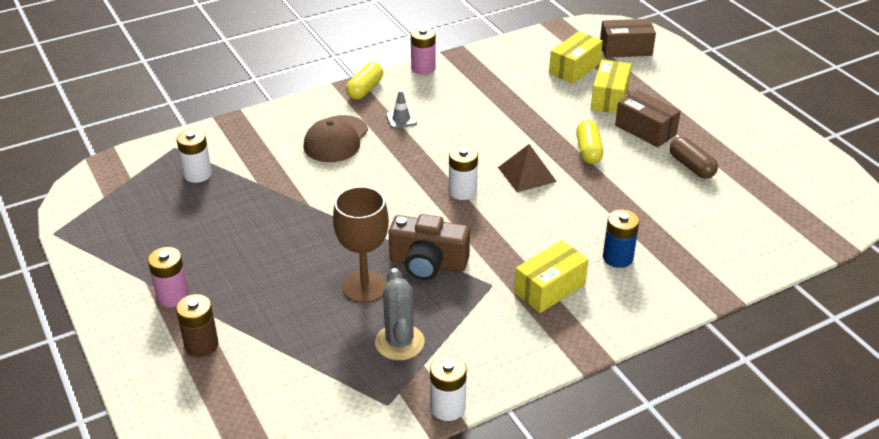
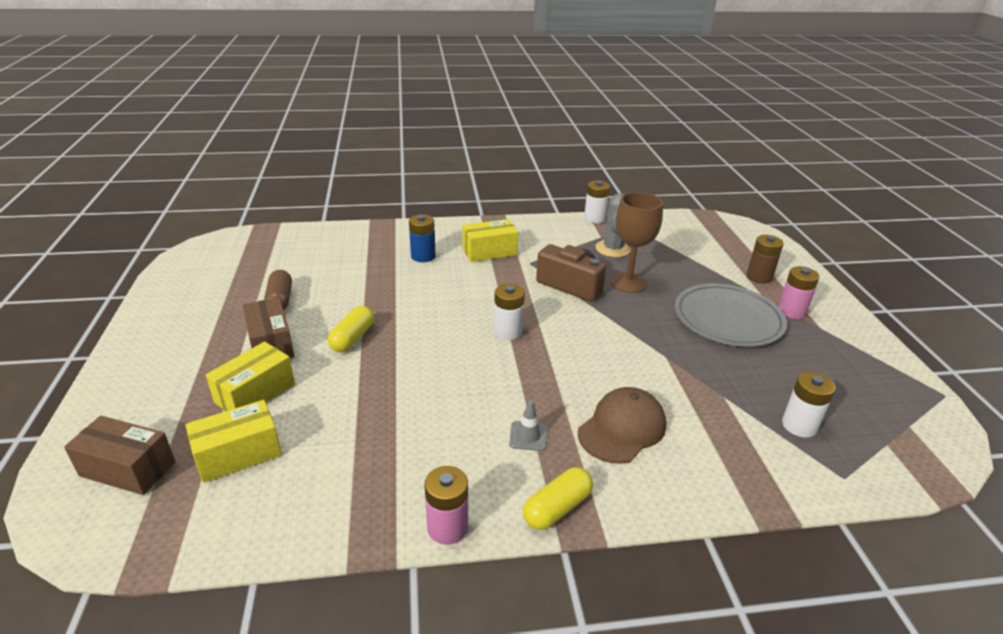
camera: 160 degrees left, 5 degrees down
(247, 265) = (728, 319): none -> grey plate
(527, 174) = (434, 331): brown pyramid -> none

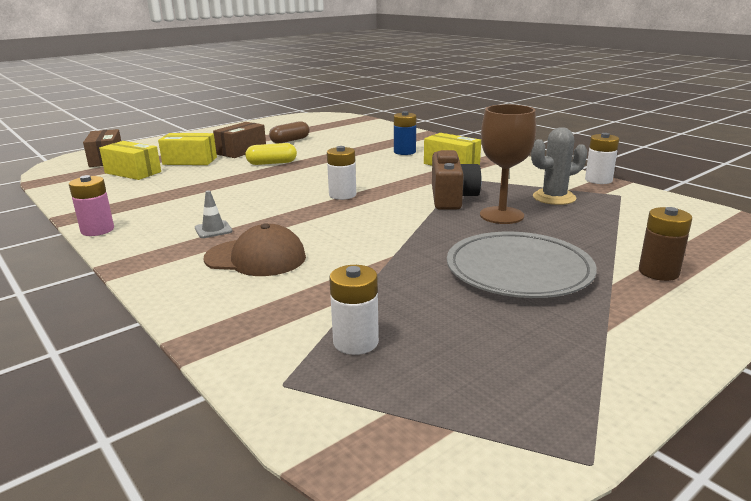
camera: 60 degrees right, 10 degrees down
(557, 508) = (136, 256): yellow capsule -> none
(791, 311) = (611, 304): pink battery -> none

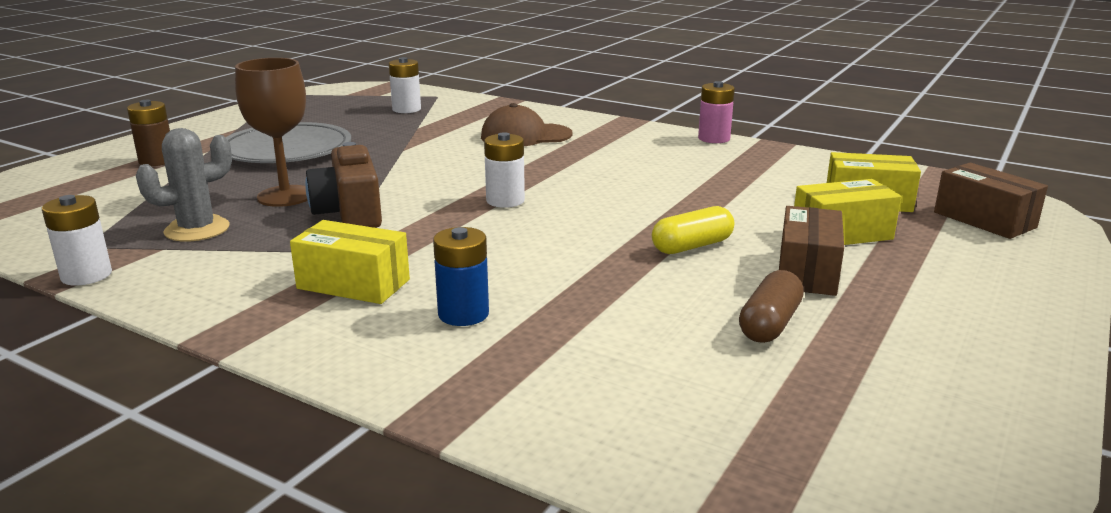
camera: 160 degrees right, 0 degrees up
(213, 230) = (602, 150): grey traffic cone -> none

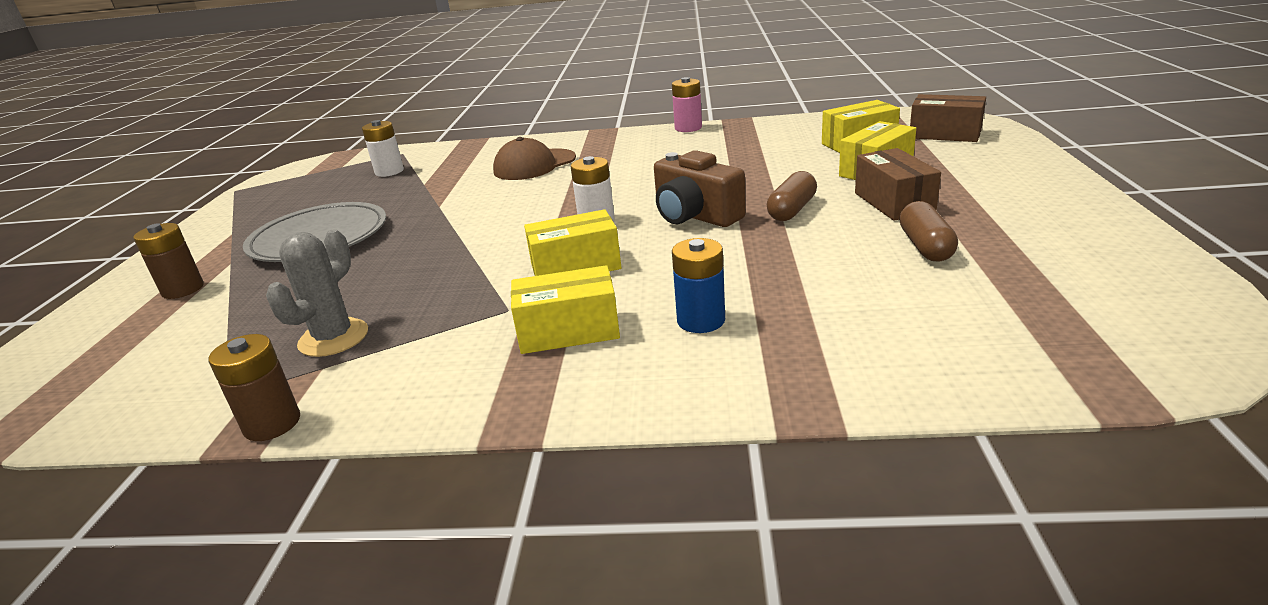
camera: 25 degrees left, 5 degrees up
(86, 275) = (272, 424): white battery -> brown battery
(285, 196) = (382, 279): brown goblet -> none
(350, 213) = (471, 273): brown camera -> brown camera (695, 216)
(432, 234) = (575, 267): none -> yellow box
(692, 246) = (792, 210): yellow capsule -> brown capsule

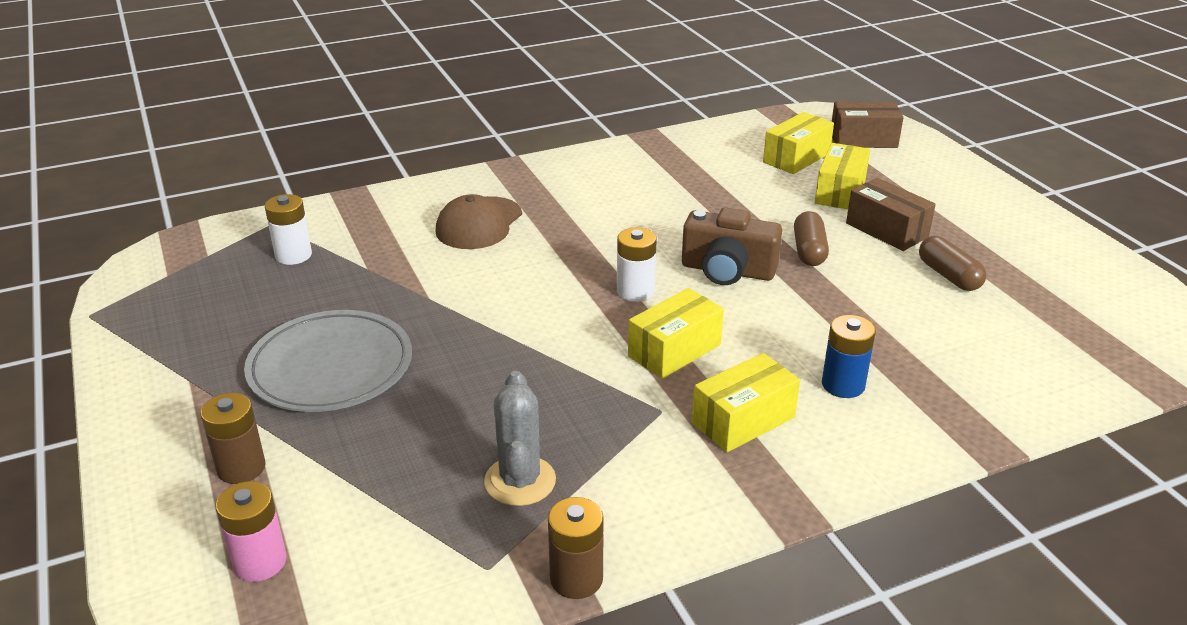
camera: 30 degrees left, 5 degrees up
(688, 128) = (603, 150): pink battery -> pink battery (260, 562)

